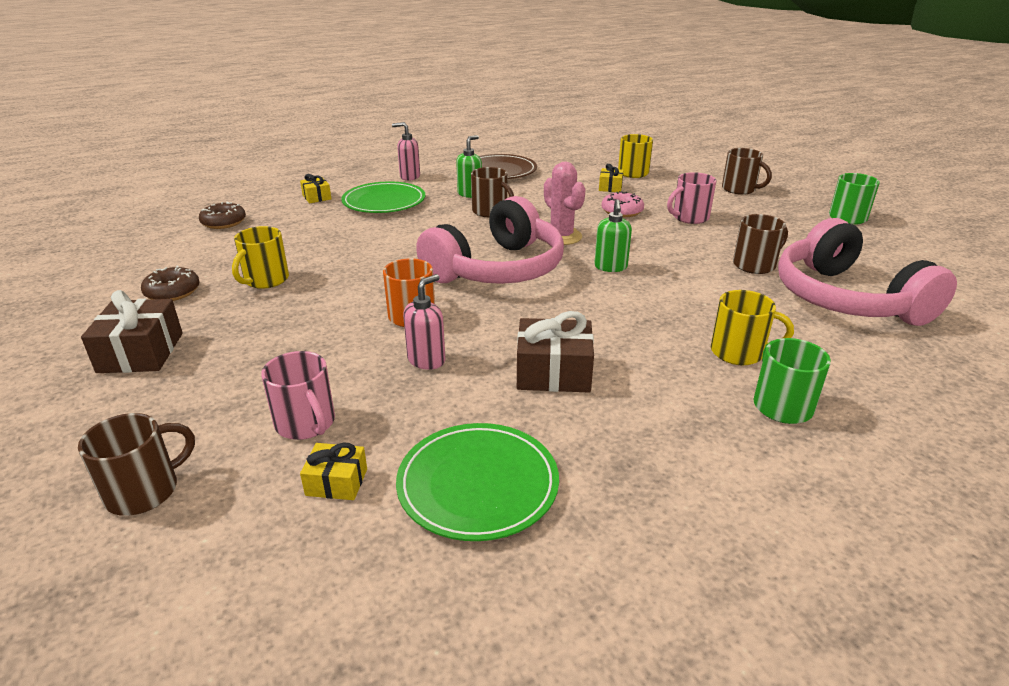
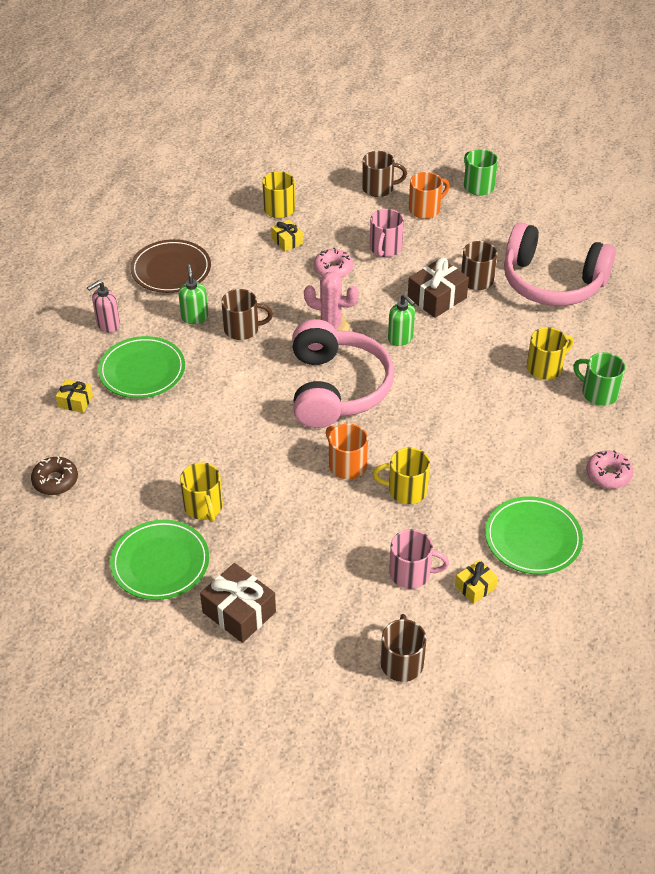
camera: 45 degrees left, 15 degrees up
(172, 292) = (160, 563): brown donut -> green plate
(427, 360) = (406, 490): pink soap dispenser -> yellow mug
(553, 372) = (478, 449): brown gift -> brown gift (437, 298)
(680, 487) = (608, 474): none -> pink donut
(767, 212) = (425, 209): none -> orange mug

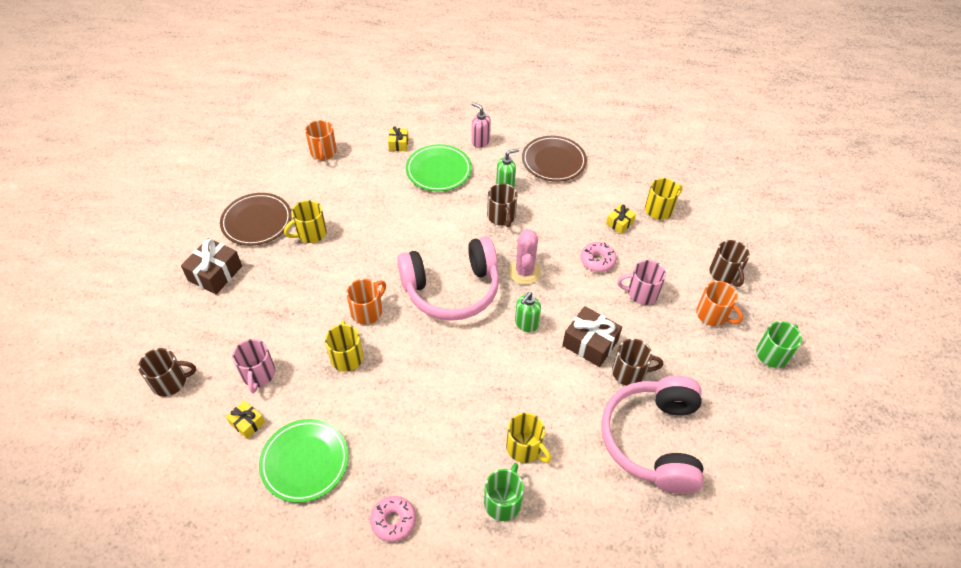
camera: 75 degrees right, 5 degrees up
(55, 481) = (323, 152): brown donut -> orange mug
(160, 563) = (257, 221): green plate -> brown plate

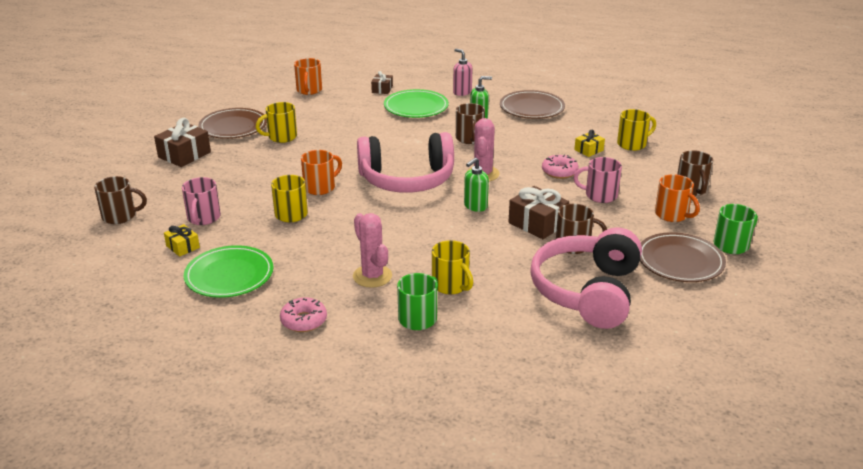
camera: 10 degrees right, 20 degrees down
(398, 144) = (382, 89): yellow gift -> brown gift
(446, 444) = (372, 276): none -> pink cactus
(730, 384) = (680, 261): none -> brown plate

